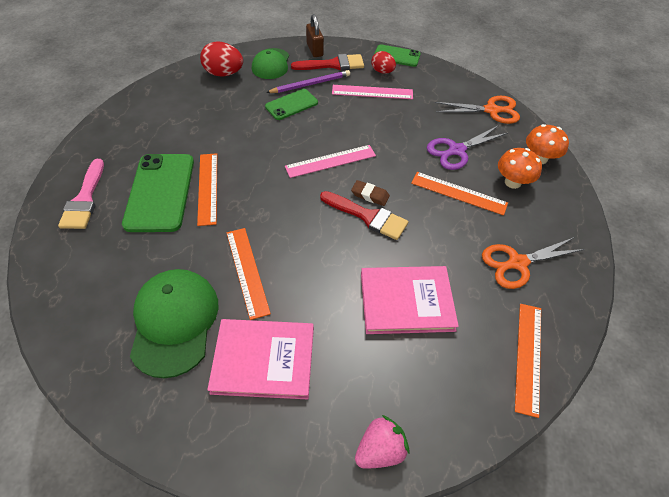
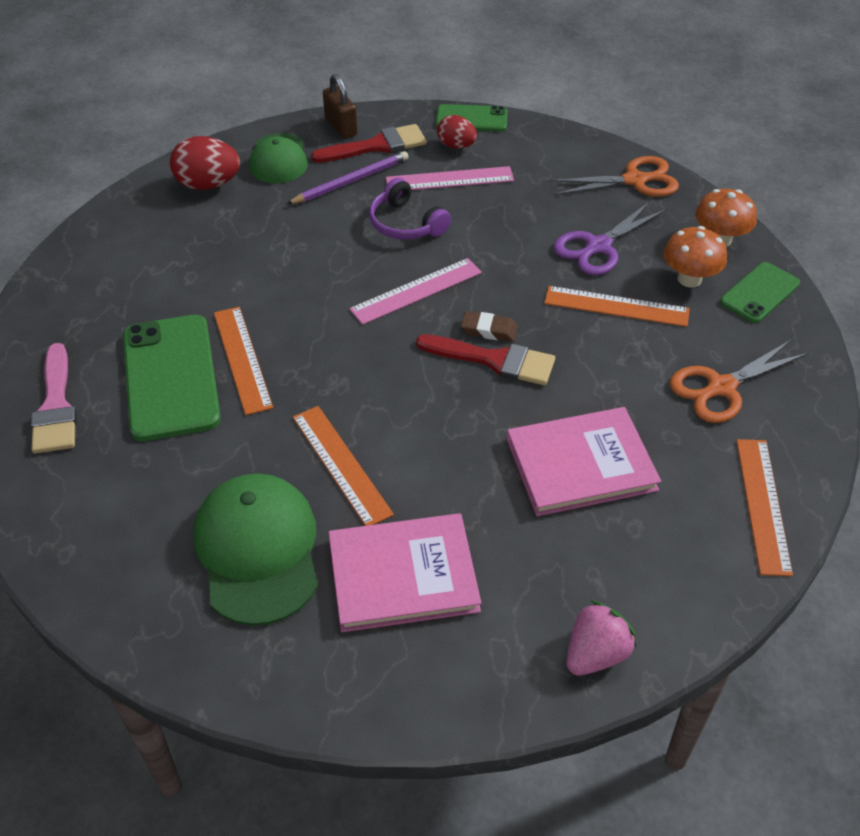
camera: 10 degrees left, 5 degrees down
(291, 105) = (331, 217): green phone -> green phone (759, 293)
(336, 116) = (405, 224): none -> purple headphones

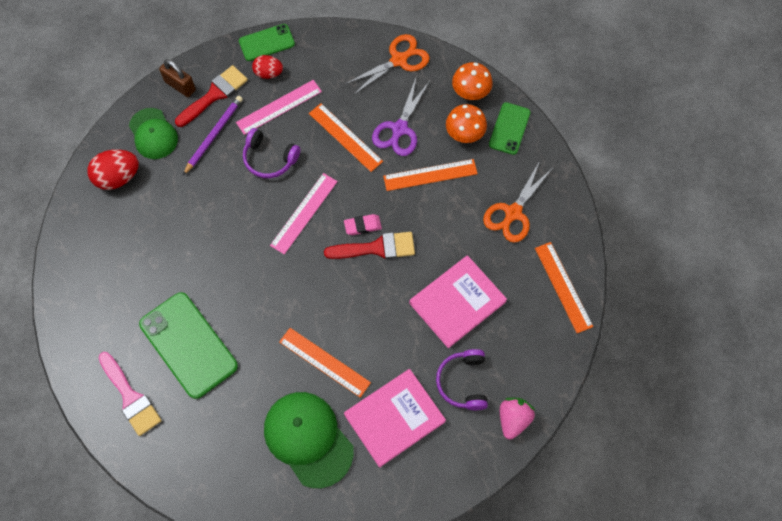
camera: 25 degrees left, 20 degrees up
(242, 359) = (225, 312): orange ruler -> orange ruler (345, 137)
(489, 330) = (362, 226): brown eraser -> pink eraser
(537, 570) = (463, 382): none -> purple headphones

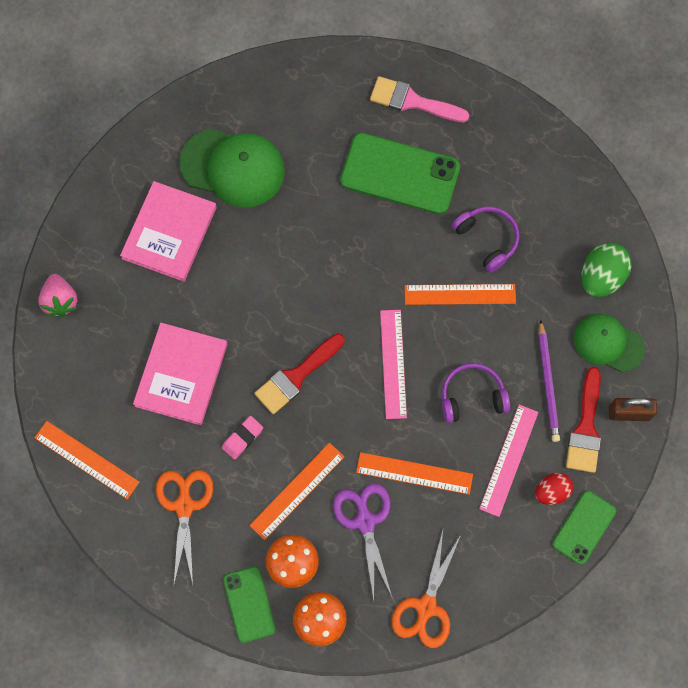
camera: 145 degrees right, 5 degrees up
(118, 177) = (601, 277): red egg -> green egg
(324, 362) = (267, 239): orange ruler -> orange ruler (460, 294)
(362, 226) = (326, 389): pink eraser -> pink eraser (242, 438)
(463, 382) = (127, 304): purple headphones -> purple headphones (487, 239)

